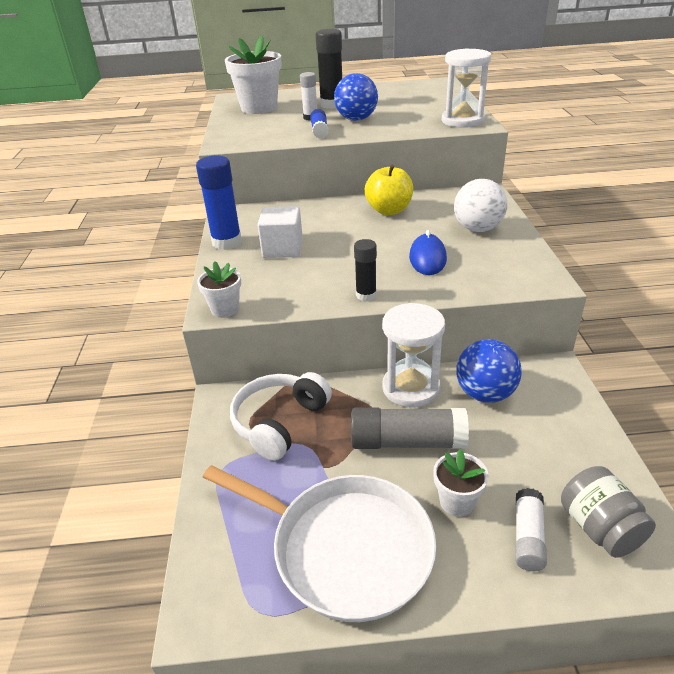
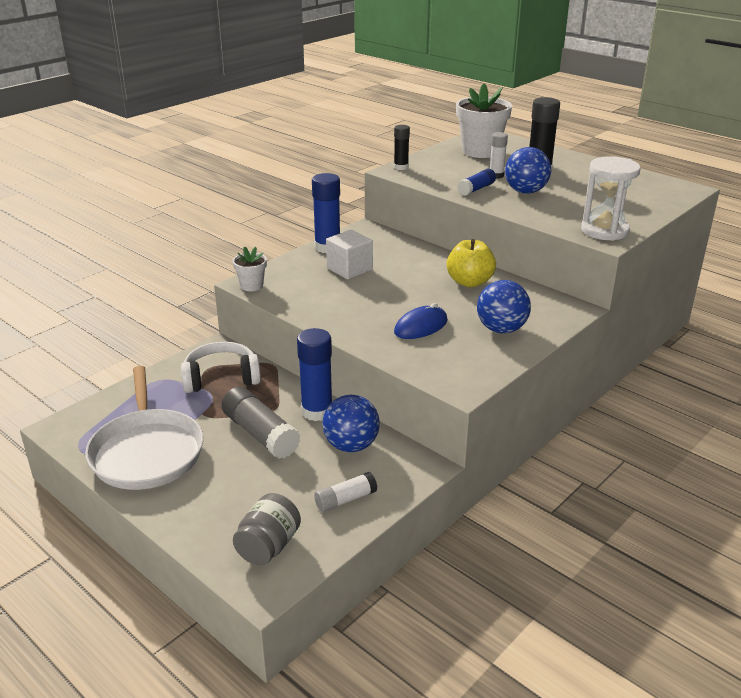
camera: 45 degrees right, 5 degrees down
(366, 295) = (335, 324): black glue stick -> black glue stick (401, 167)
(411, 388) = (317, 411): white hourglass -> blue glue stick
(457, 502) = (228, 477): white flower pot -> none
(477, 229) = (501, 329): white ball -> blue ball
(527, 536) = (228, 518): white glue stick -> white glue stick (345, 500)

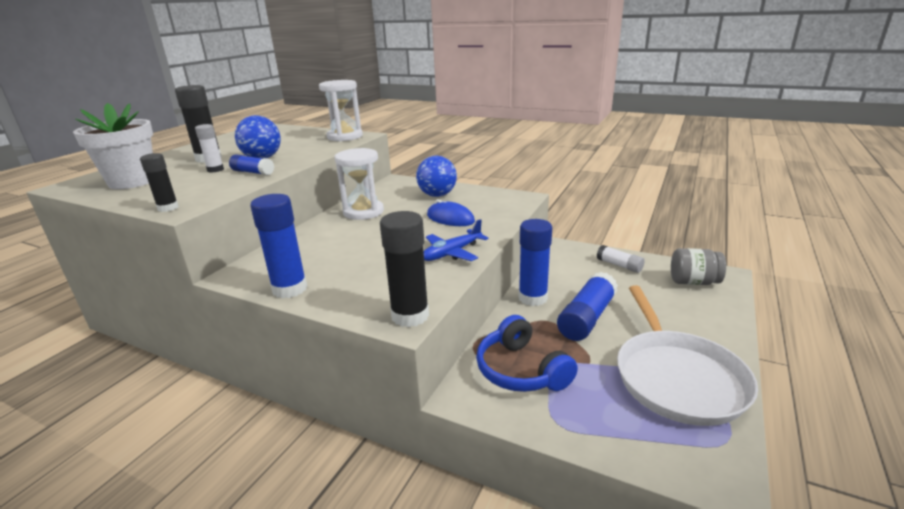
camera: 105 degrees left, 5 degrees down
(147, 452) = (677, 378): white pan -> white pan turned 120 degrees clockwise
(221, 378) = (521, 370): white headphones -> blue headphones
(251, 286) = (410, 316): white flower pot -> black glue stick
(260, 434) = (587, 318): grey glue stick -> blue glue stick
(337, 315) = (452, 253): none -> blue plane
(349, 269) = (349, 265): white cube -> none
(351, 445) = (562, 274): blue ball -> none
(469, 282) = (363, 212): yellow apple -> white hourglass

